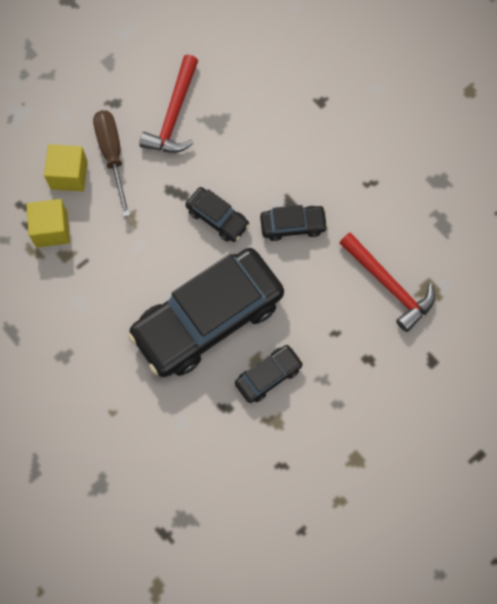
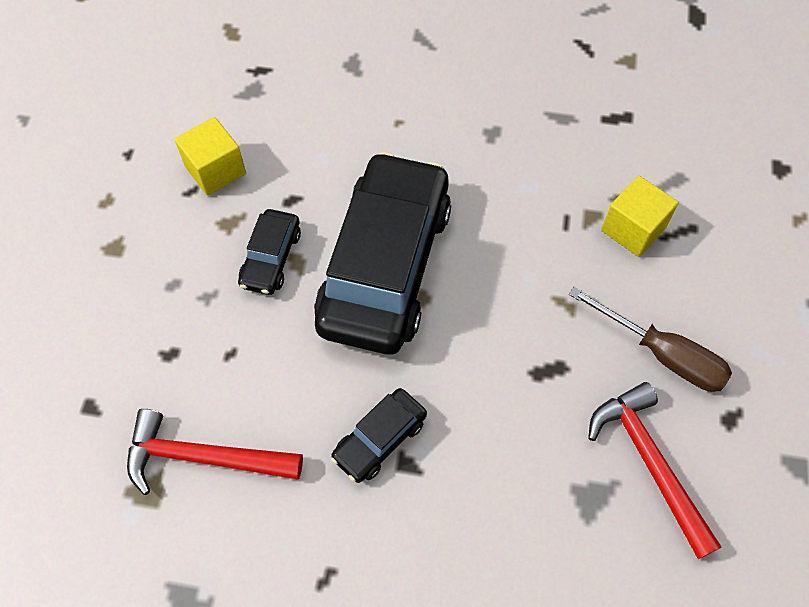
camera: 140 degrees right, 10 degrees down
(69, 175) = (681, 296): yellow cube -> yellow cube (215, 170)
(217, 218) = (475, 378): black car -> none

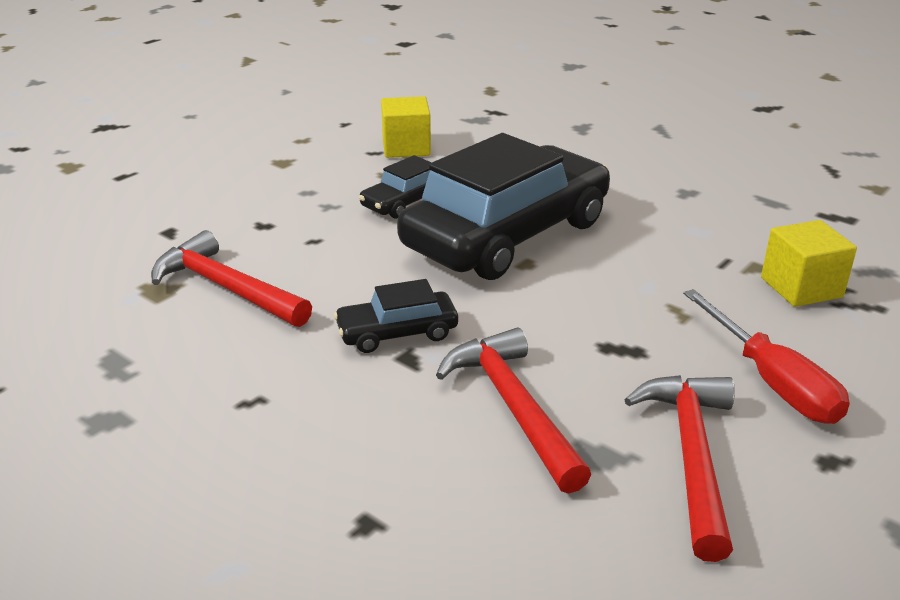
camera: 30 degrees right, 30 degrees down
(513, 478) = (513, 407): none -> red hammer
(662, 354) = (772, 381): brown screwdriver -> red screwdriver

